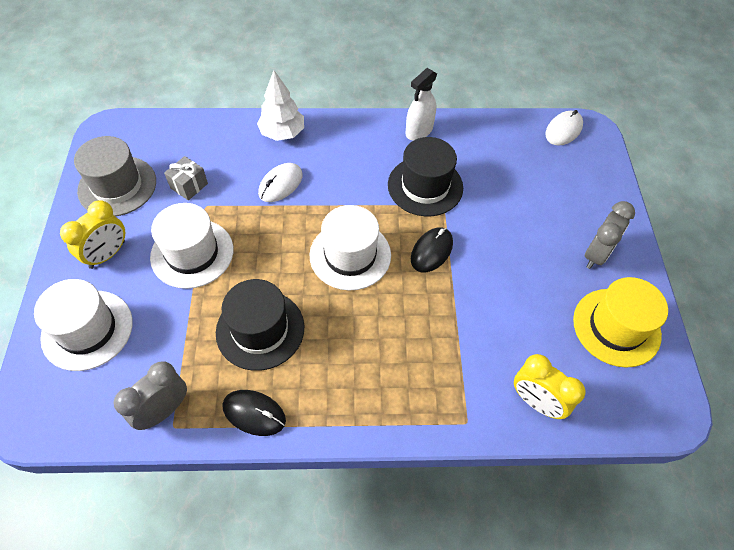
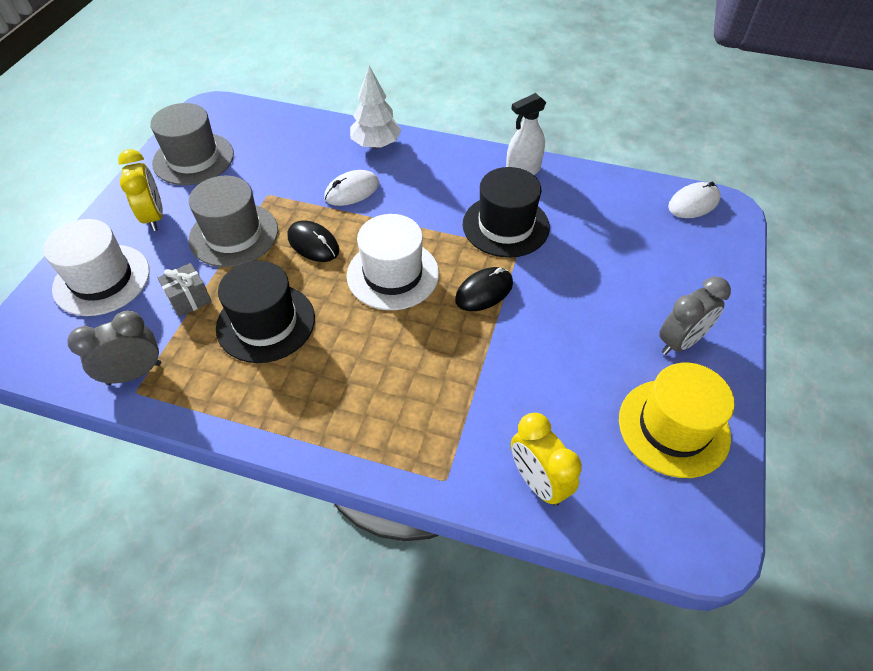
camera: 20 degrees right, 5 degrees down
(107, 254) = (154, 217): yellow clock -> yellow clock turned 75 degrees counterclockwise
(189, 186) = (261, 173): grey gift -> grey gift (189, 299)
(192, 253) = (234, 234): white hat -> grey hat
(254, 413) = (220, 402): black mouse -> black mouse (313, 244)

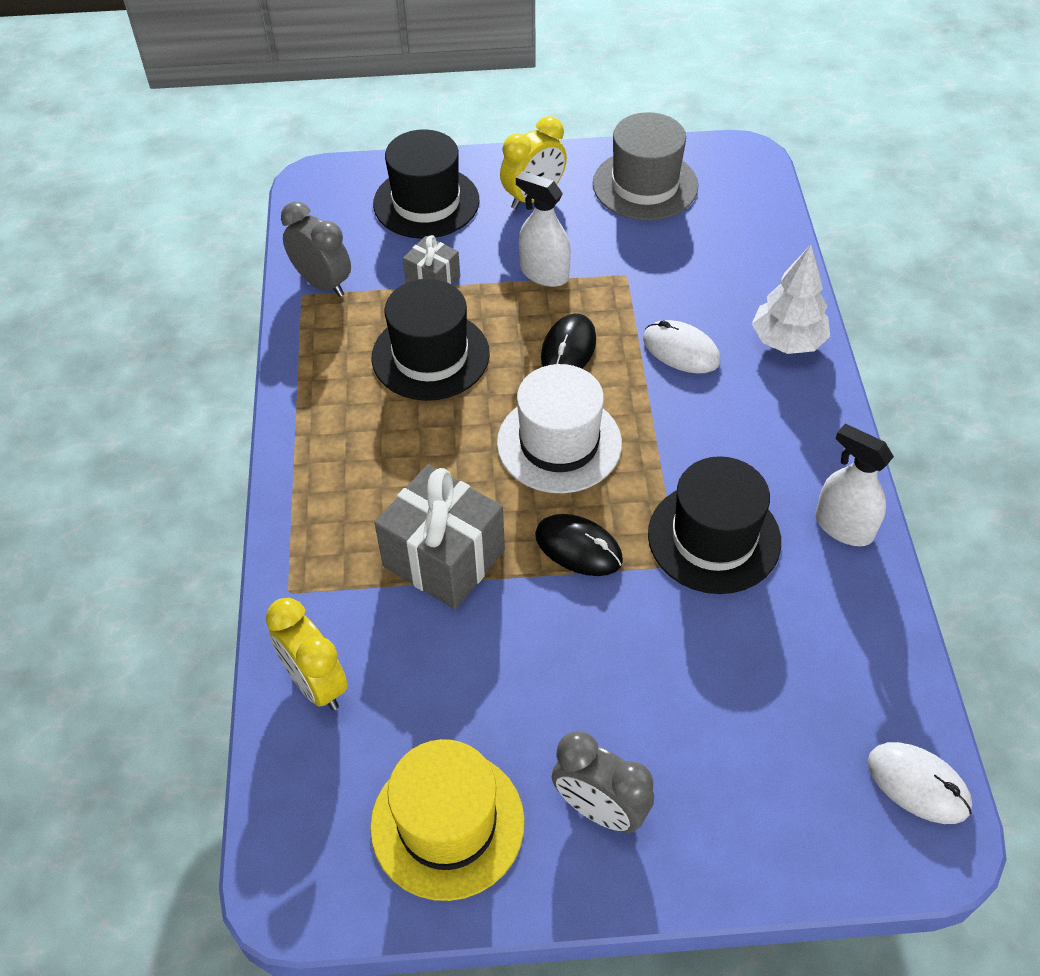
camera: 70 degrees right, 0 degrees up
(102, 279) = (426, 202): white hat -> black hat
(234, 234) = (544, 273): grey hat -> white spray bottle
(459, 368) = (444, 558): none -> grey gift
(538, 481) = (316, 683): yellow clock -> yellow clock turned 75 degrees counterclockwise

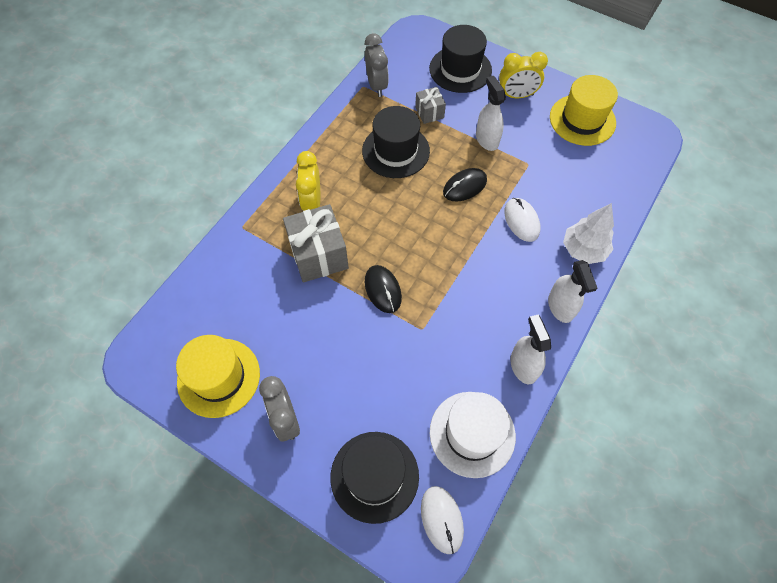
camera: 35 degrees right, 10 degrees up
(316, 683) = (218, 276): yellow clock -> yellow clock (312, 202)
(559, 443) = (418, 232): white hat -> white hat (472, 433)
(645, 185) = (582, 120): grey hat -> yellow hat
(714, 537) = (452, 328): black hat -> black hat (374, 476)
(822, 426) = (560, 307): none -> white spray bottle

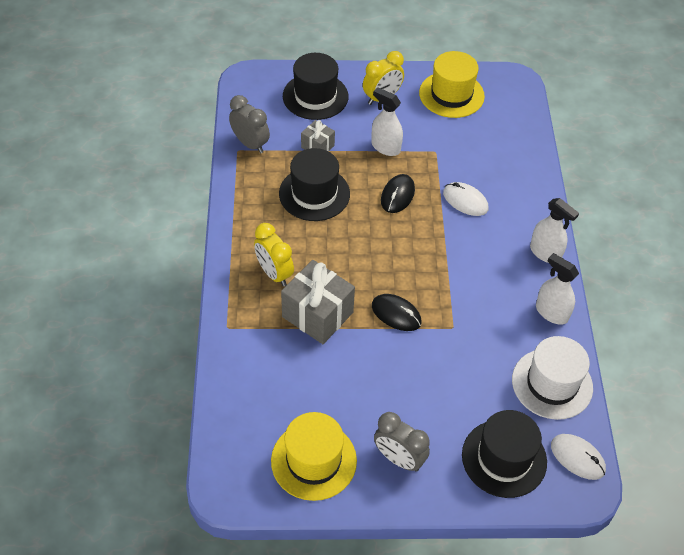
camera: 35 degrees left, 10 degrees down
(583, 250) = (529, 200): white tree -> none

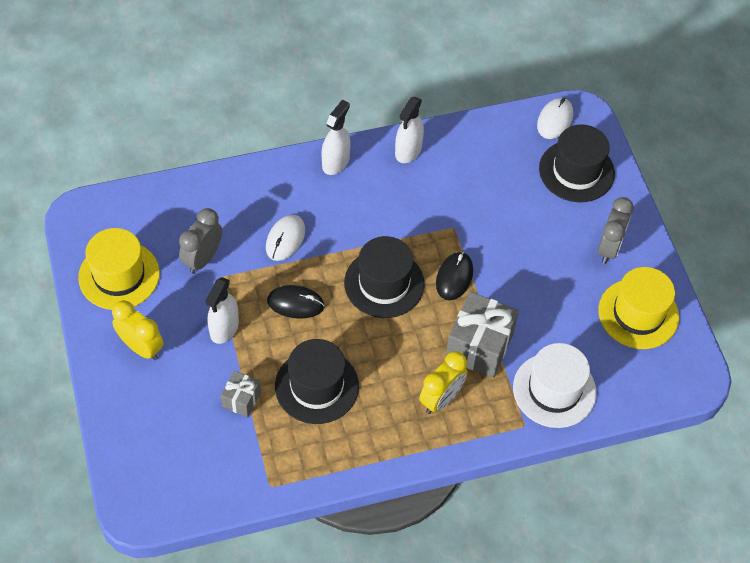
camera: 105 degrees left, 5 degrees up
(250, 144) = (256, 475): grey clock -> grey clock (202, 258)
(315, 96) = (155, 421): black hat -> black hat (384, 283)
(552, 383) = (487, 144): white hat -> white hat (554, 390)

